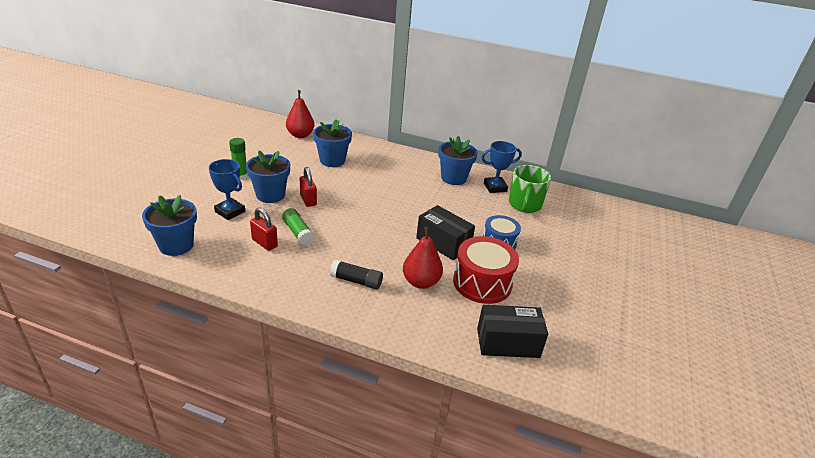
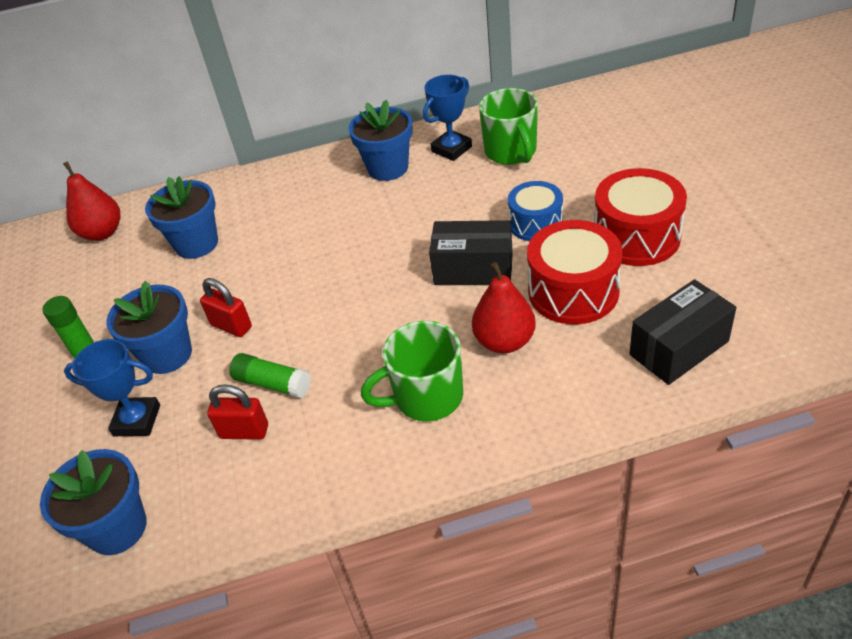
camera: 25 degrees left, 10 degrees up
(356, 281) = (426, 397): black glue stick -> green mug
(547, 280) = (636, 237): none -> red drum

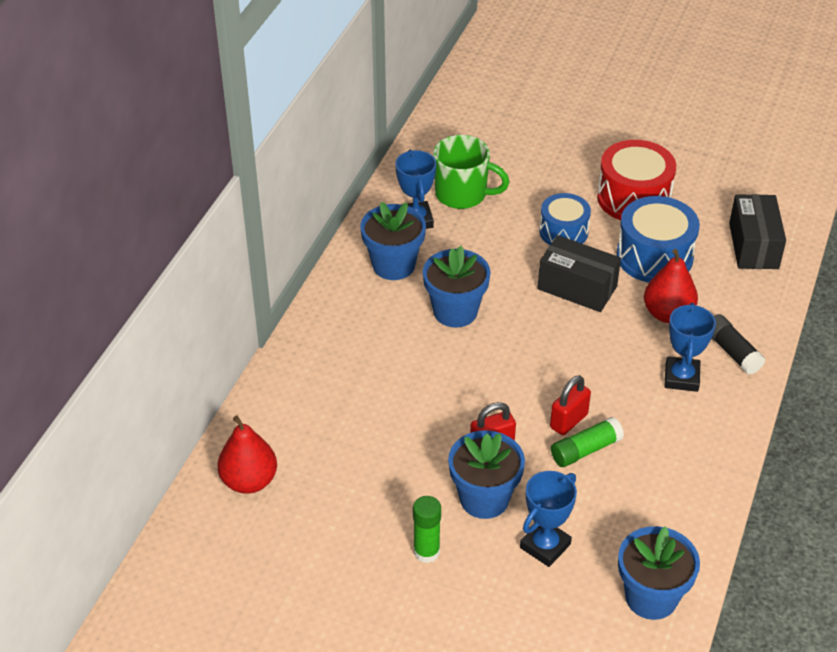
camera: 60 degrees left, 0 degrees up
(196, 244) = (351, 423): blue flower pot -> blue flower pot (455, 311)
(244, 431) = (620, 487): red padlock -> red padlock (568, 421)
(426, 397) = (681, 377): green mug -> blue trophy
(473, 269) = (577, 288): black box -> black box turned 75 degrees clockwise
(501, 414) = (732, 352): none -> black glue stick
(573, 291) = (654, 256): red drum -> blue drum

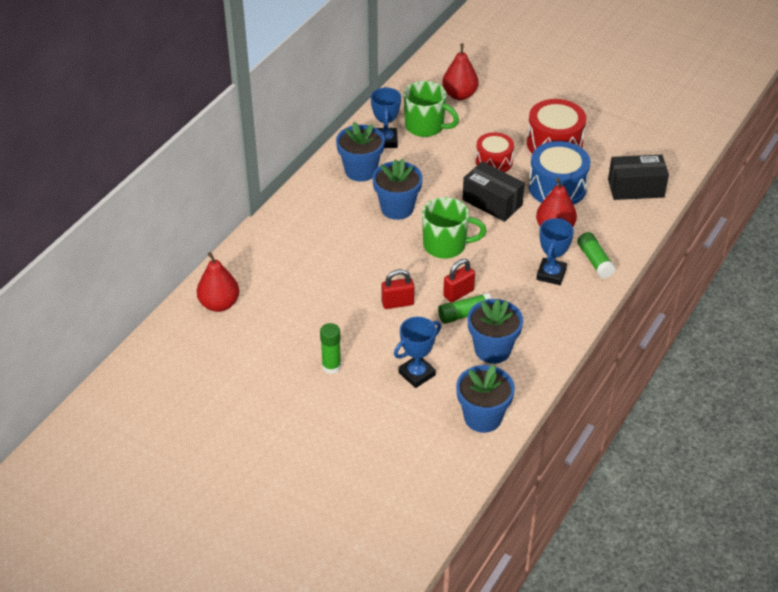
camera: 10 degrees right, 0 degrees up
(484, 498) = (382, 337): blue flower pot -> blue flower pot (492, 350)
(494, 147) = (459, 95): none -> red pear
(533, 355) = (446, 245): none -> green mug
(563, 232) = (494, 162): blue drum -> red drum
(732, 352) = (595, 261): black glue stick -> green glue stick
(753, 246) = (636, 188): black box -> black box turned 75 degrees clockwise

